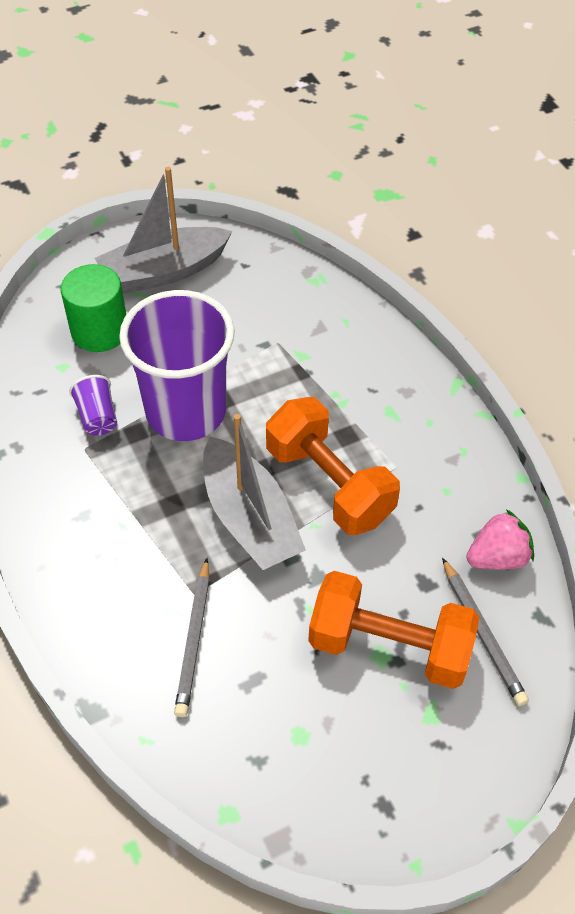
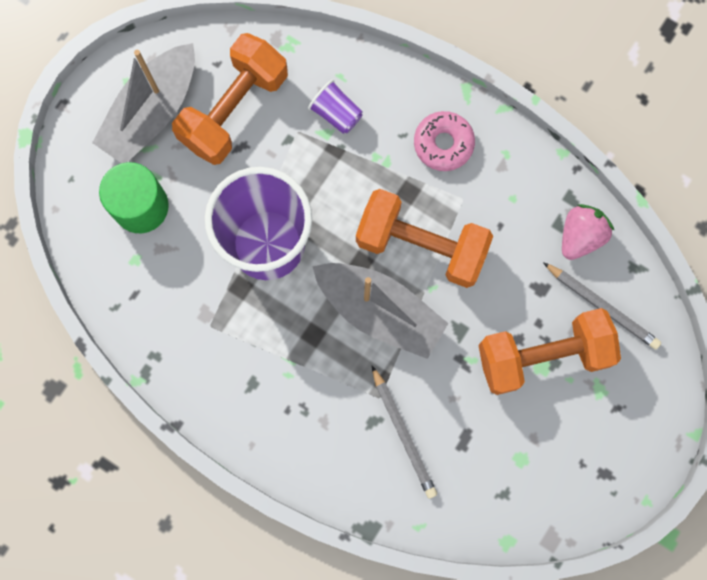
camera: 30 degrees left, 25 degrees up
(97, 417) = (200, 291): purple cup -> purple cup (336, 113)
(234, 301) = (234, 109): none -> orange dumbbell
(406, 414) = (443, 144): none -> pink donut

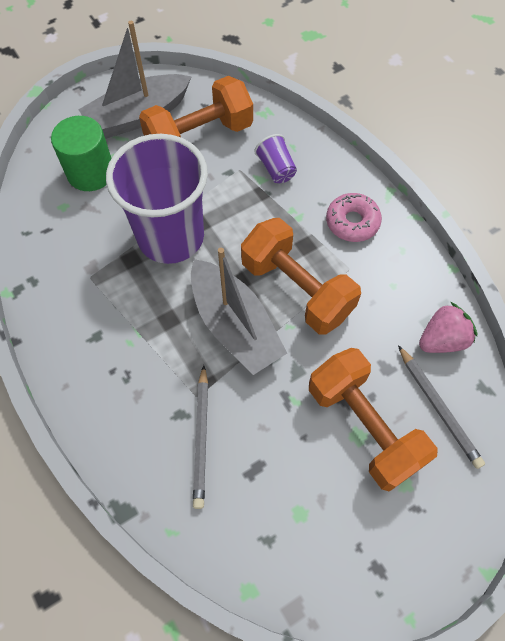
camera: 25 degrees right, 15 degrees down
(543, 355) = (364, 426): orange dumbbell -> orange dumbbell turned 45 degrees clockwise

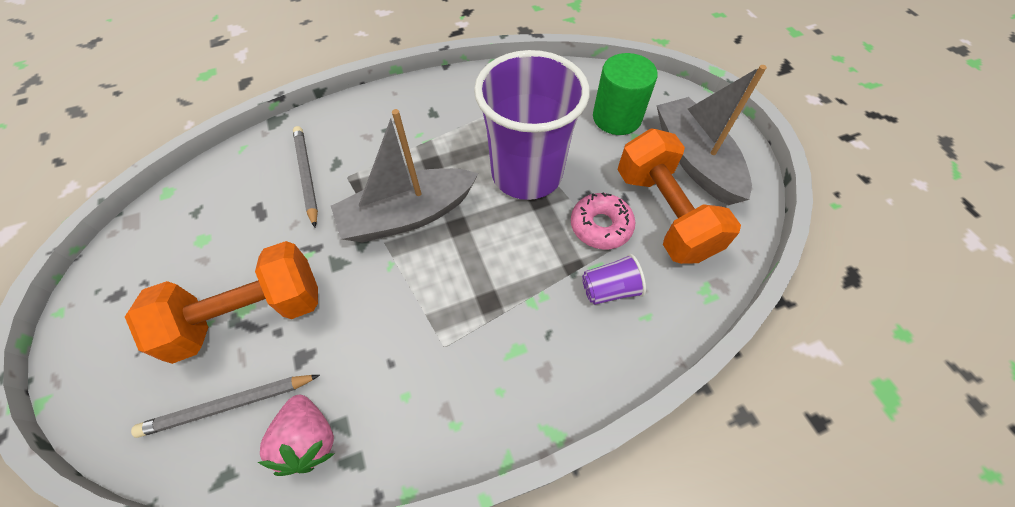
camera: 100 degrees right, 5 degrees down
(201, 438) = (307, 175): grey pencil -> grey pencil turned 60 degrees clockwise
(297, 289) = (433, 281): orange dumbbell -> none
(352, 222) = (512, 366): pink donut -> pink donut (600, 226)

